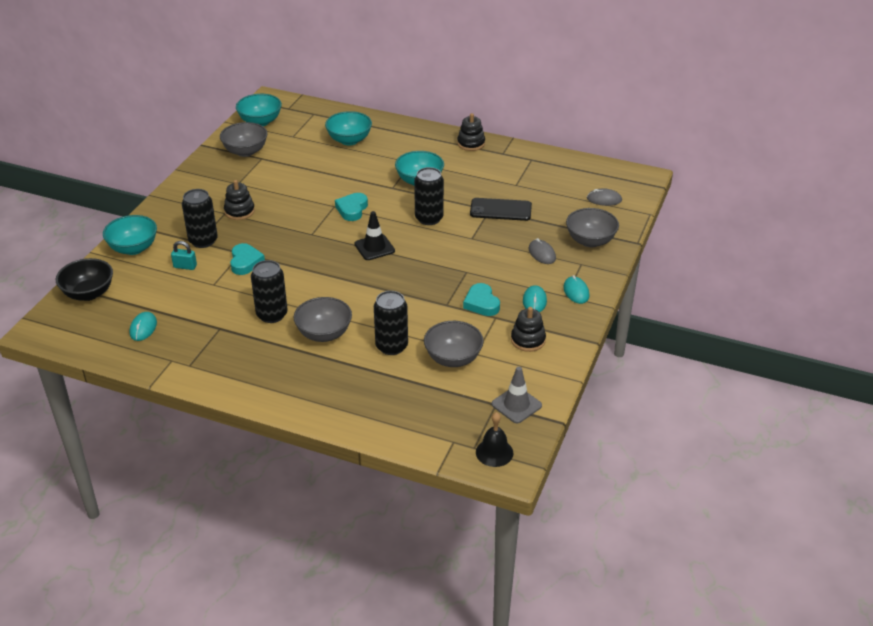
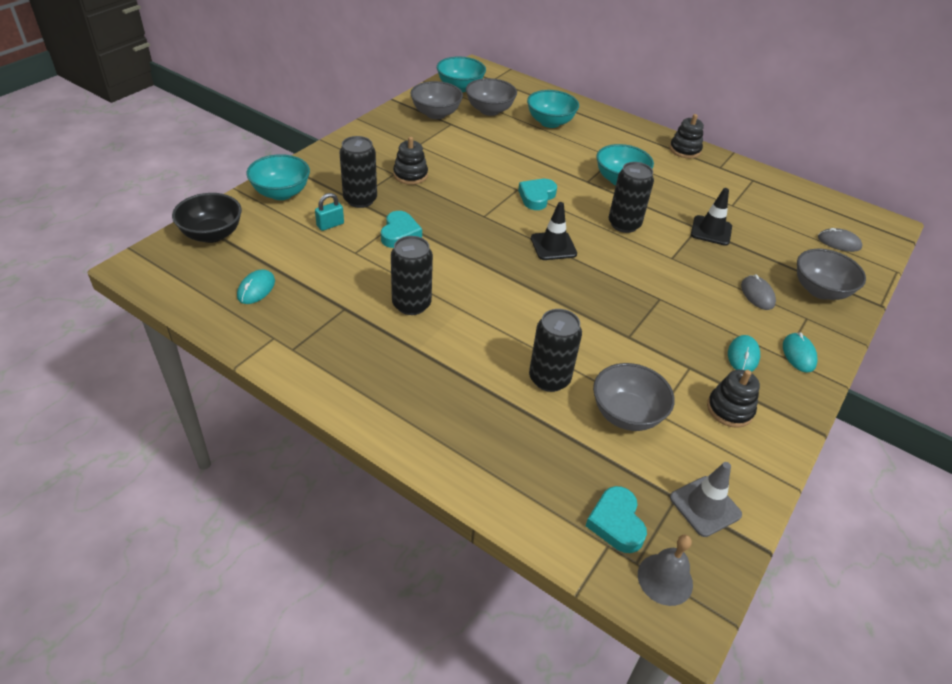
camera: 10 degrees right, 5 degrees up
(185, 266) = (330, 225): turquoise padlock -> turquoise padlock turned 60 degrees counterclockwise
(324, 334) = (468, 343): grey bowl -> grey bowl (489, 110)
(481, 303) = (674, 344): turquoise heart -> turquoise heart (616, 523)
(494, 452) = (665, 579): black bell -> grey bell
(500, 210) = (711, 231): black phone -> black traffic cone

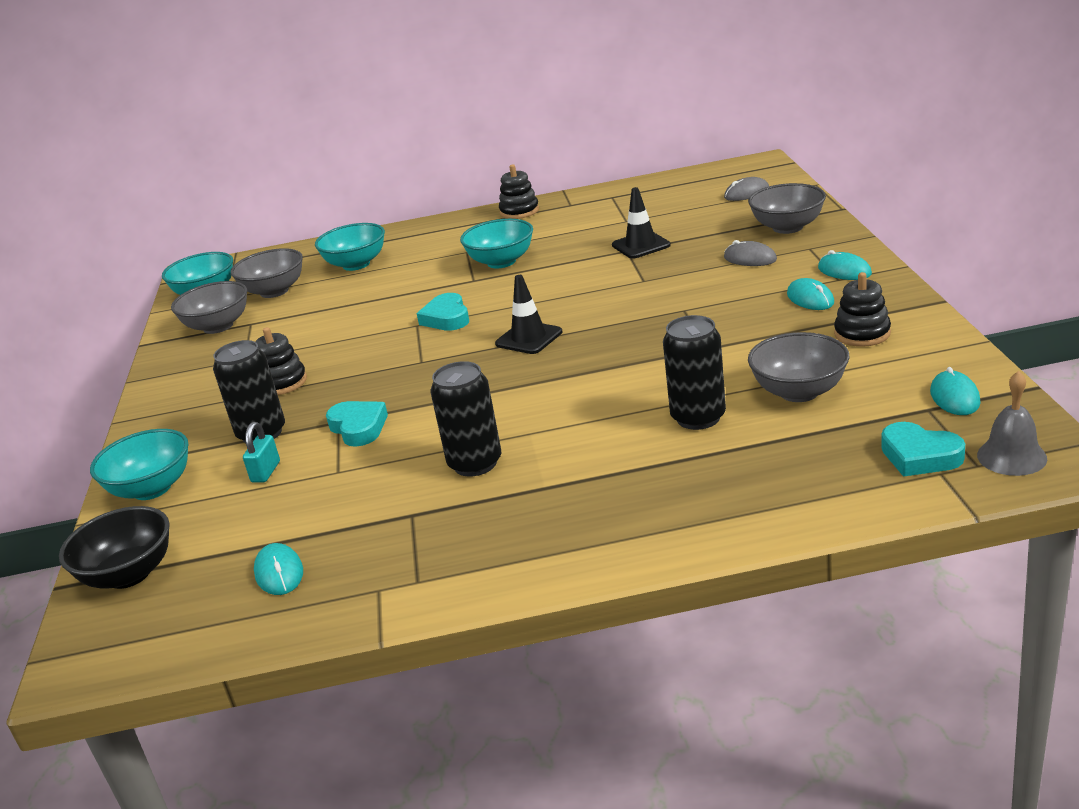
camera: 35 degrees left, 15 degrees down
(624, 224) = (562, 286): black can -> none
(705, 506) = (954, 397): grey traffic cone -> turquoise mouse

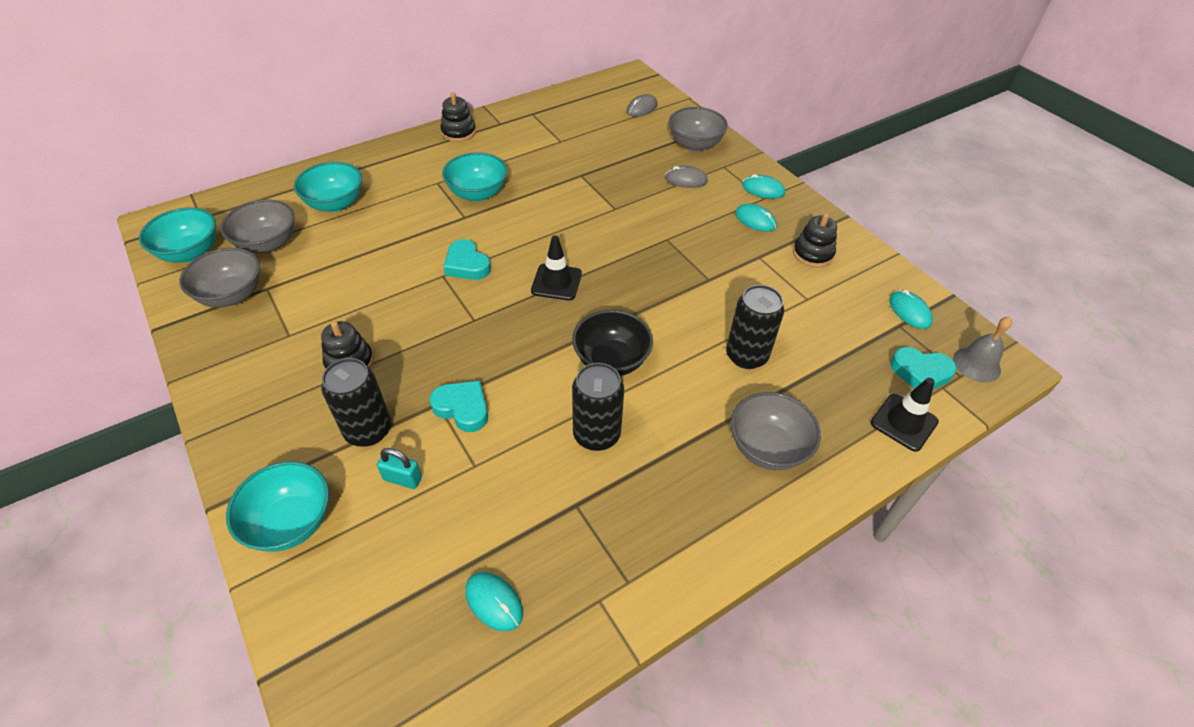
camera: 30 degrees left, 20 degrees up
(129, 574) = (337, 641): black bowl -> black bowl (611, 360)
(266, 472) = (402, 479): turquoise padlock -> turquoise padlock turned 60 degrees counterclockwise
(641, 245) = (590, 169): black traffic cone -> black traffic cone (904, 422)
(799, 392) = (803, 319): grey bowl -> grey bowl (767, 448)

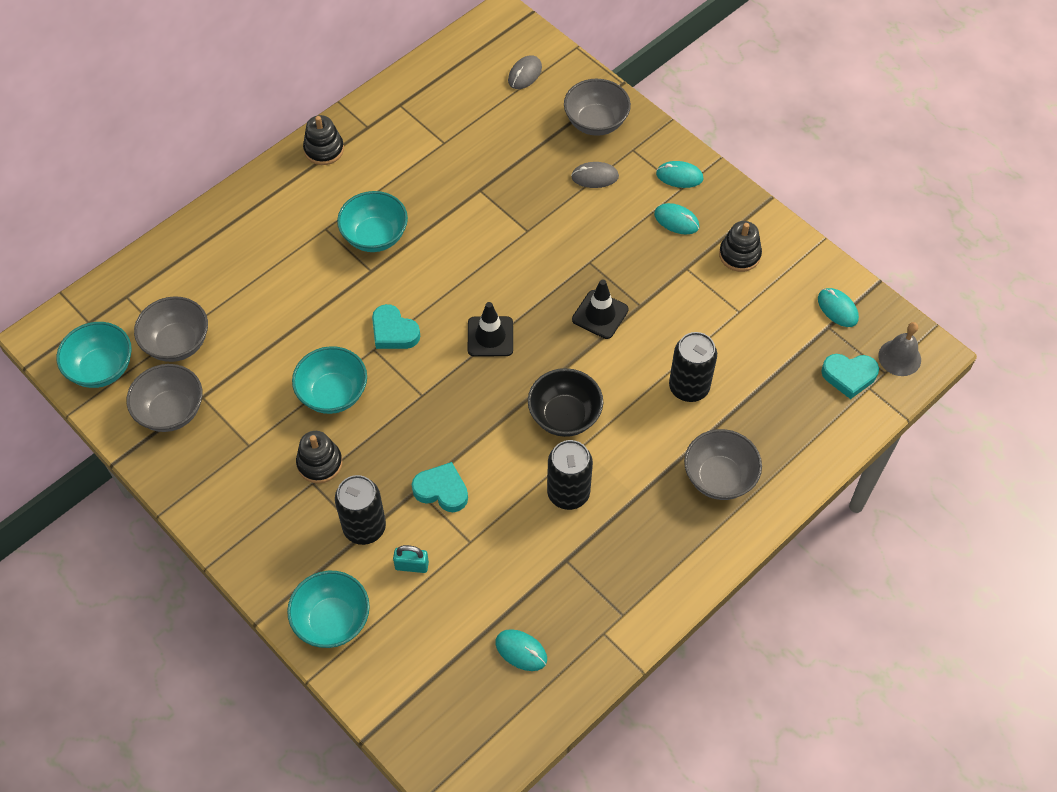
camera: 10 degrees left, 10 degrees up
(335, 204) = (226, 278): turquoise bowl -> turquoise bowl (333, 394)
(904, 422) = (835, 430): black traffic cone -> black traffic cone (600, 314)

